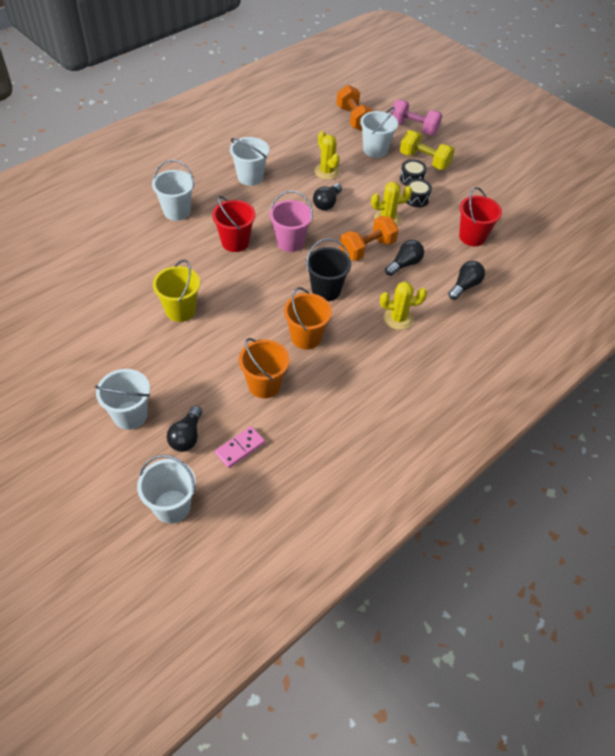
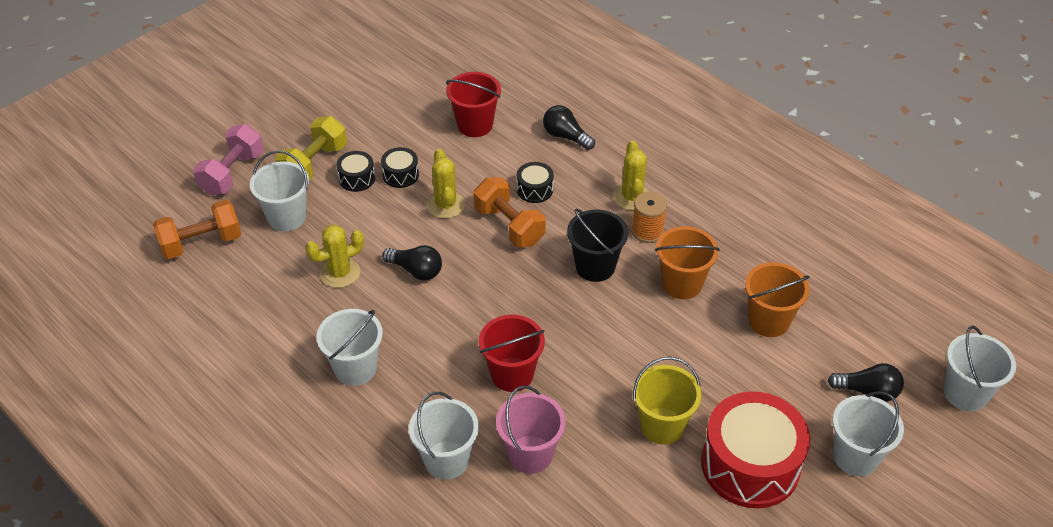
camera: 90 degrees left, 5 degrees down
(138, 352) = (750, 465): none -> red drum
(240, 448) = (867, 337): pink domino -> none
(290, 242) = (505, 309): pink bucket -> pink bucket (530, 454)
(361, 323) = (647, 231): none -> orange spool
(404, 264) = (534, 189): black light bulb -> black drum

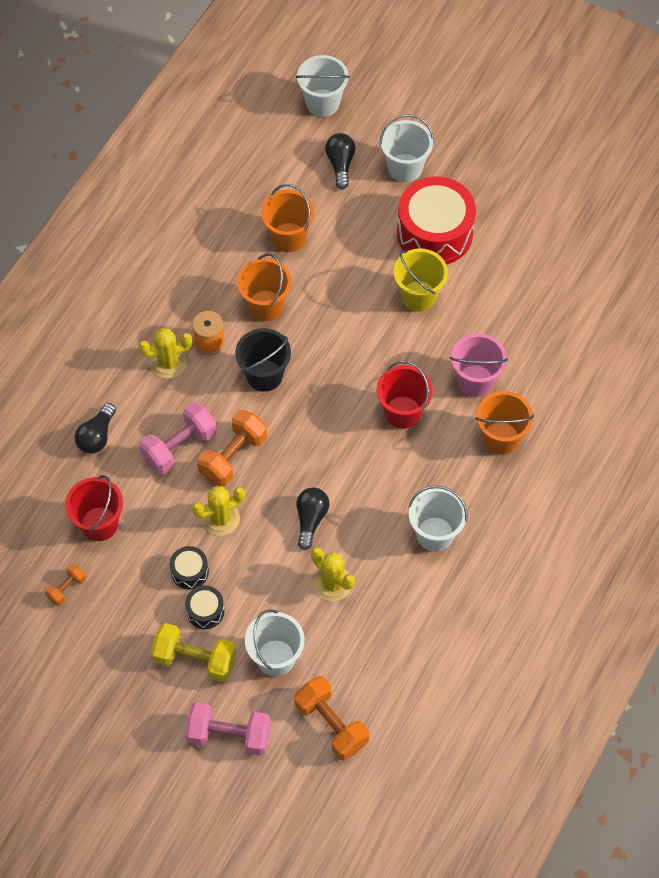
camera: 105 degrees left, 15 degrees up
(421, 97) = (66, 588): none -> orange dumbbell
(446, 460) = (500, 438): white bucket -> orange bucket
(534, 189) = (179, 446): black drum -> pink dumbbell

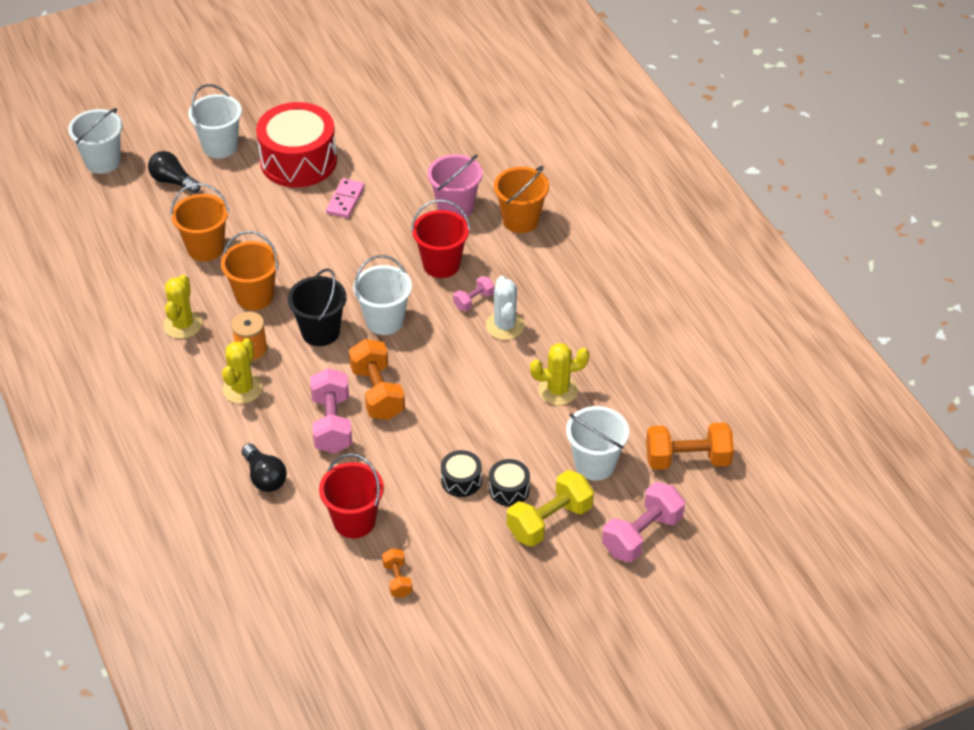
camera: 55 degrees left, 15 degrees down
(221, 518) = (429, 432): yellow cactus -> yellow cactus (183, 325)
(311, 519) = (486, 373): black light bulb -> none
(372, 501) = (505, 326): none -> white cactus
(381, 461) = (474, 300): none -> pink dumbbell
(418, 296) = (345, 200): yellow bucket -> pink domino
(435, 534) = (570, 303): white bucket -> white bucket (384, 321)

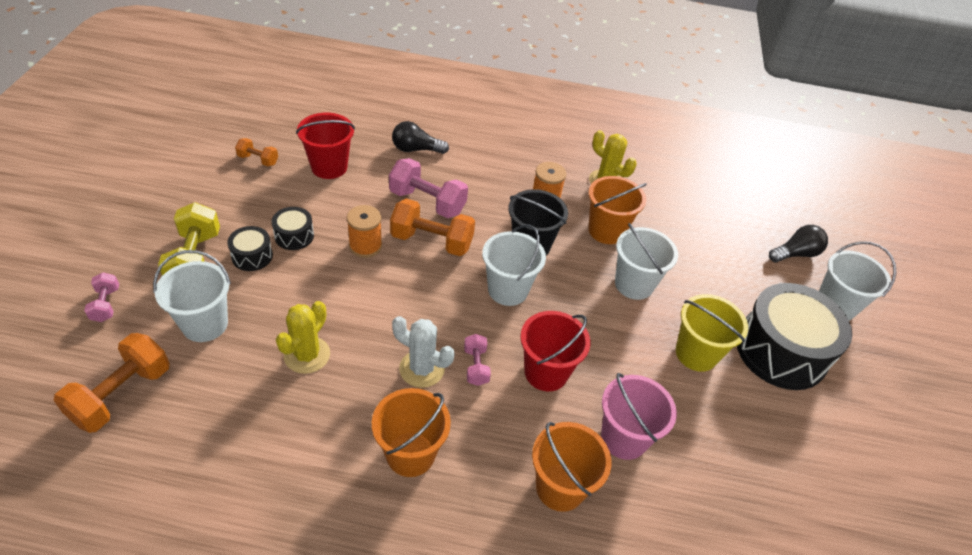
camera: 120 degrees right, 0 degrees up
(103, 161) = (847, 226): white bucket -> white bucket (634, 284)
(205, 248) = (689, 232): orange bucket -> orange bucket (410, 454)
(242, 389) = (510, 178): yellow cactus -> none
(298, 161) = (781, 351): red drum -> black drum
(345, 200) = (696, 354): pink domino -> yellow bucket
(425, 429) = (365, 246): none -> orange spool
(642, 535) = (106, 305): pink dumbbell -> pink dumbbell, size x0.53

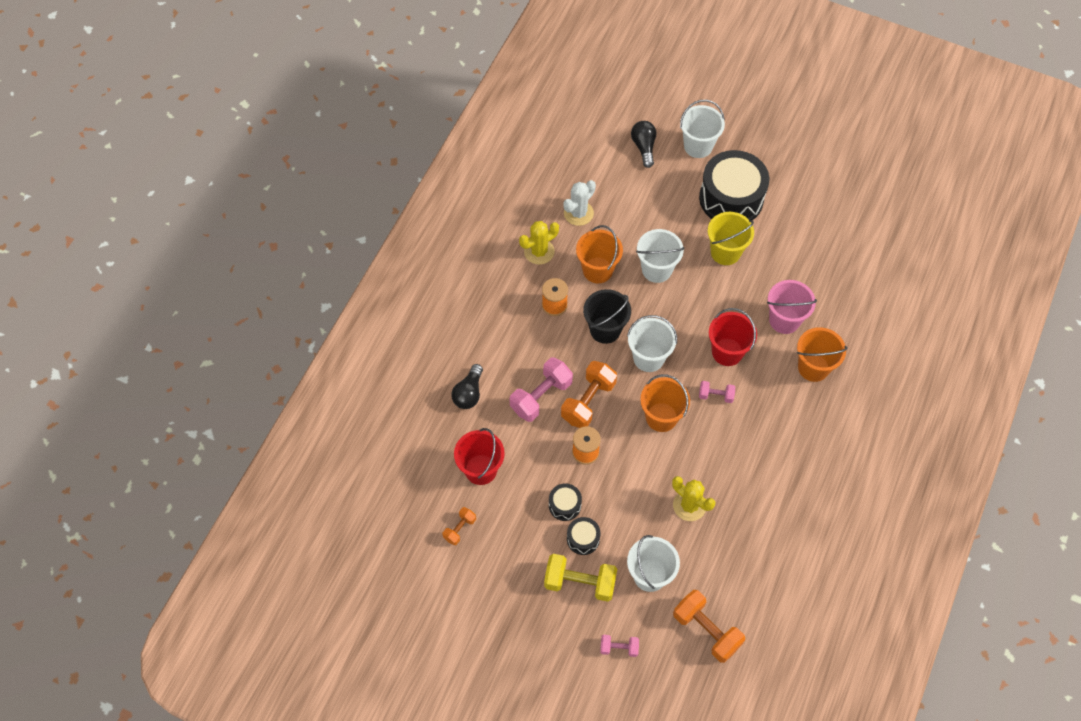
camera: 70 degrees left, 15 degrees up
(410, 454) = (778, 449): orange bucket -> orange bucket (661, 417)
(422, 369) = (712, 431): white cactus -> white cactus (578, 213)

